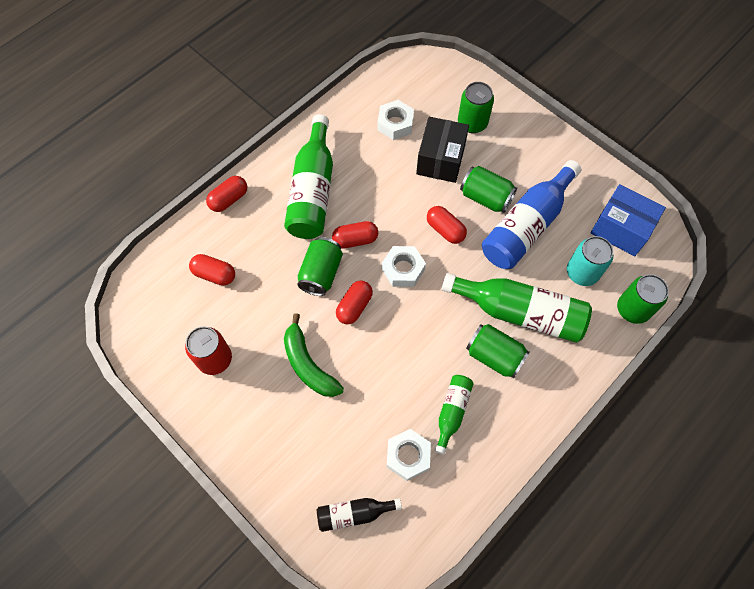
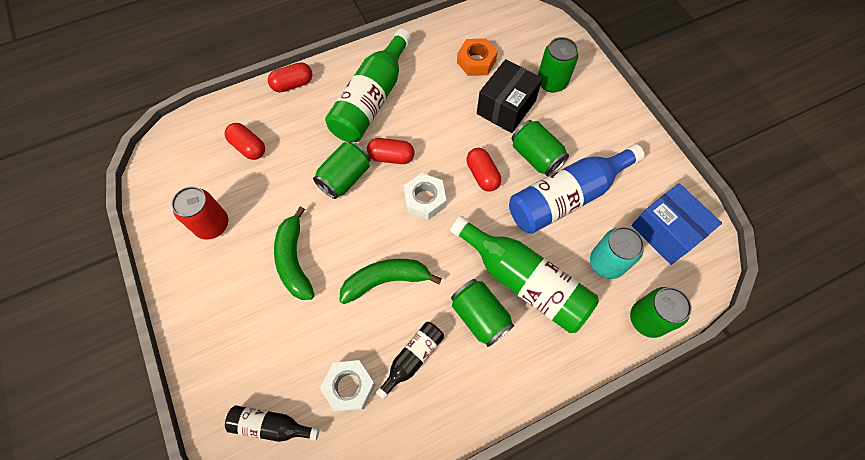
camera: 20 degrees right, 0 degrees up
(354, 306) = (362, 220): red capsule -> none
(395, 124) = (476, 61): white nut -> orange nut
(399, 353) = (386, 280): none -> green banana
(452, 412) = (412, 358): green bottle -> black bottle

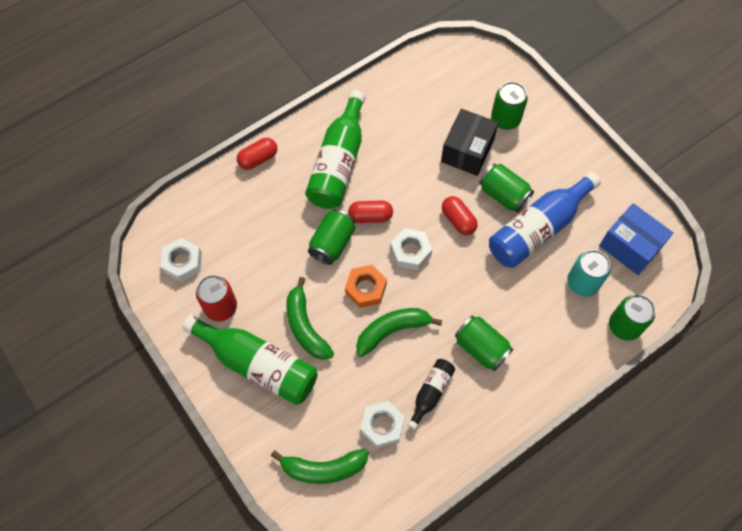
camera: 10 degrees left, 0 degrees up
(188, 173) = (182, 262): none -> white nut
(248, 147) = (233, 228): red capsule -> none
(271, 425) = (323, 468): black bottle -> green banana
(476, 61) = (430, 109): orange nut -> orange nut (365, 289)
(524, 281) = (513, 311): green bottle -> green bottle (258, 364)

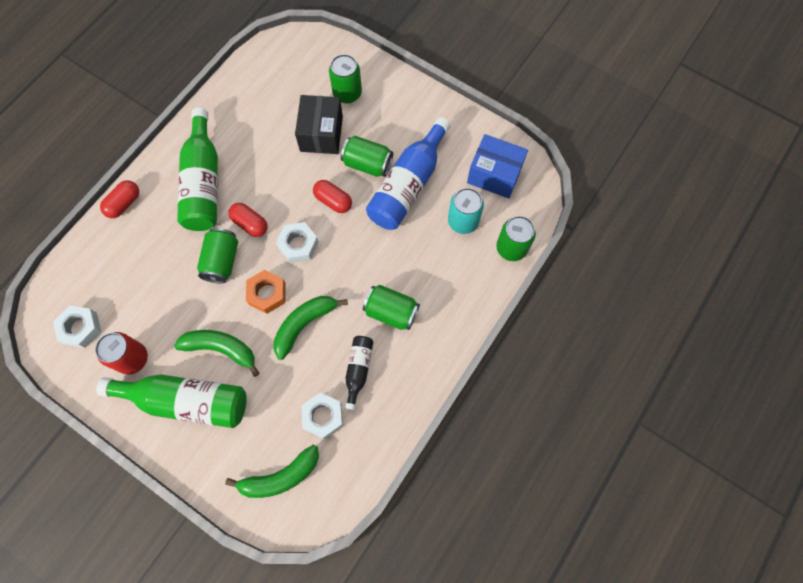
camera: 20 degrees left, 5 degrees up
(305, 326) = (221, 349): green banana -> green banana turned 150 degrees clockwise
(370, 216) = (250, 224): red capsule -> red capsule turned 60 degrees clockwise

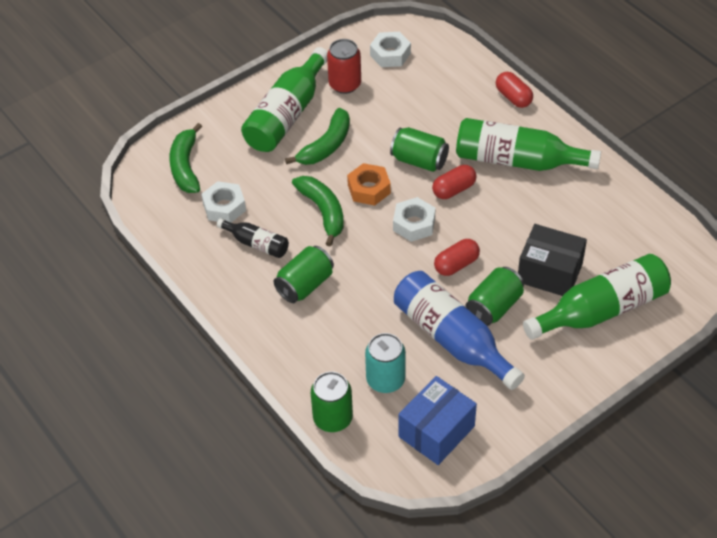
camera: 110 degrees right, 20 degrees down
(347, 93) = (601, 310): green can -> green bottle

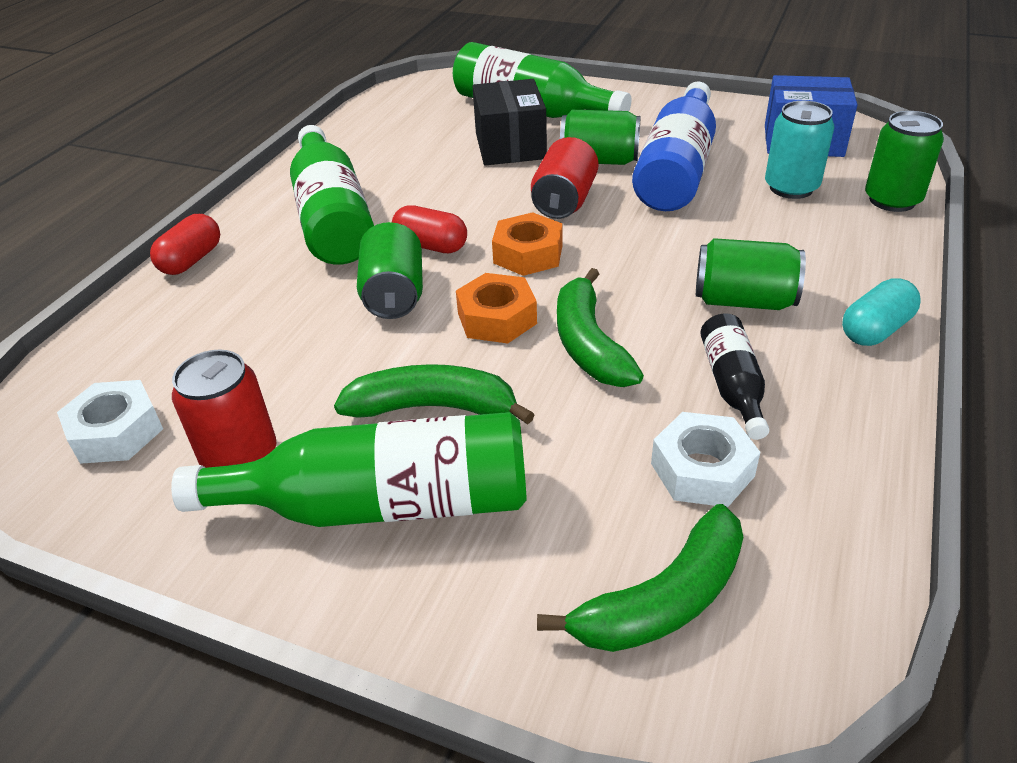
camera: 120 degrees left, 10 degrees down
(243, 318) = (875, 330): none -> turquoise capsule
(323, 211) = (589, 344): green banana -> green banana turned 45 degrees counterclockwise
(414, 224) = (528, 254): white nut -> orange nut
(456, 265) = (564, 201): red capsule -> red can

